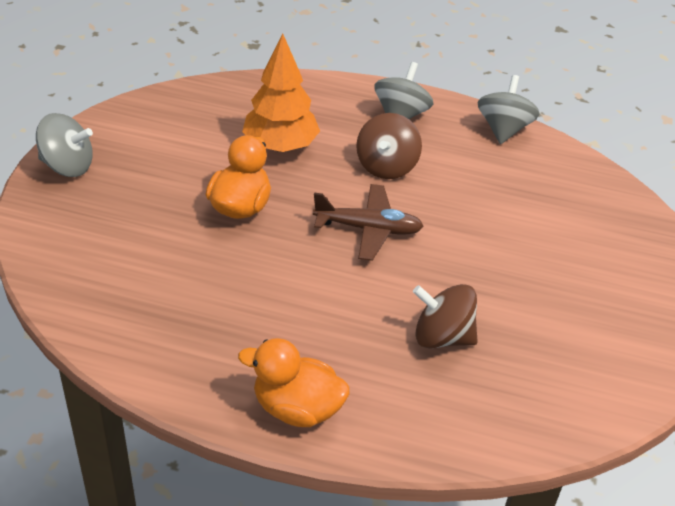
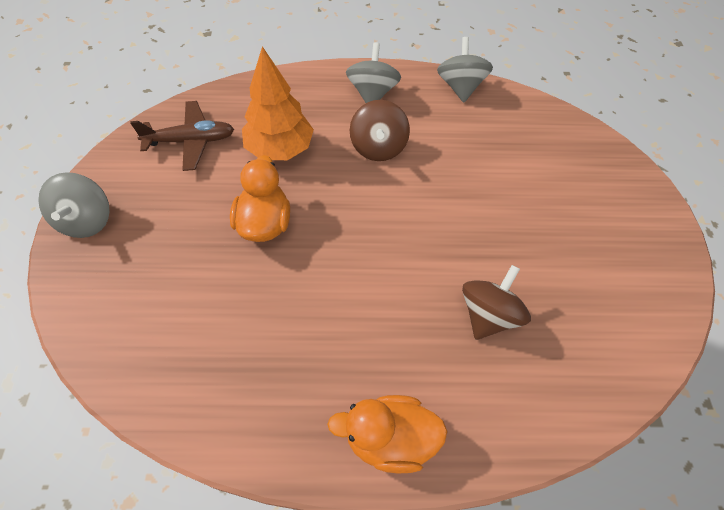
camera: 15 degrees left, 15 degrees up
(67, 166) = (86, 220): grey spinning top -> grey spinning top turned 90 degrees clockwise
(368, 229) = (385, 217): brown plane -> brown plane (191, 141)
(442, 337) = (488, 315): brown spinning top -> brown spinning top turned 120 degrees clockwise

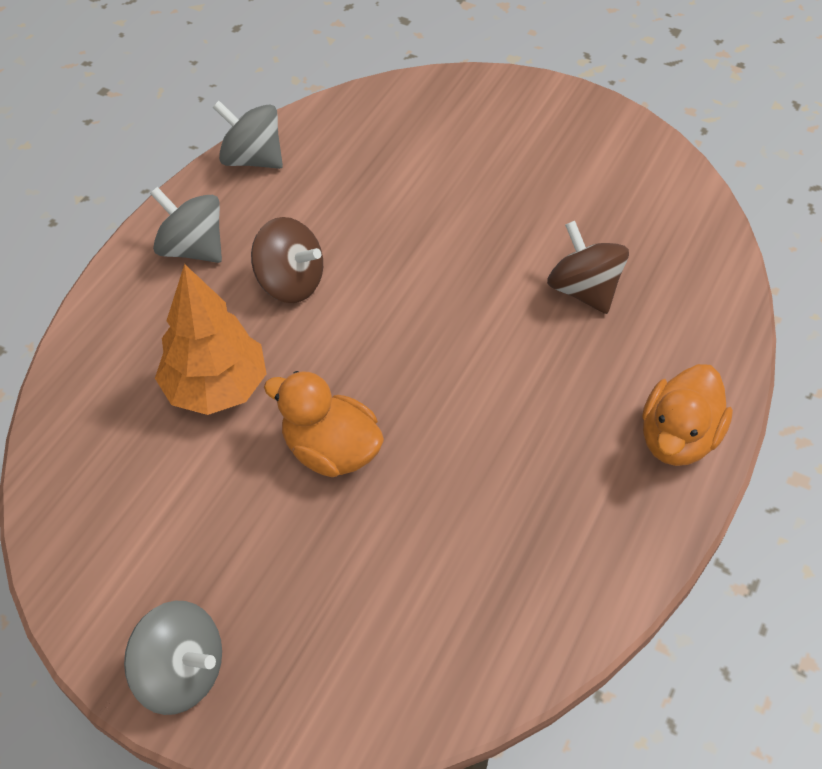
camera: 60 degrees left, 5 degrees down
(191, 141) = (120, 490): brown plane -> none

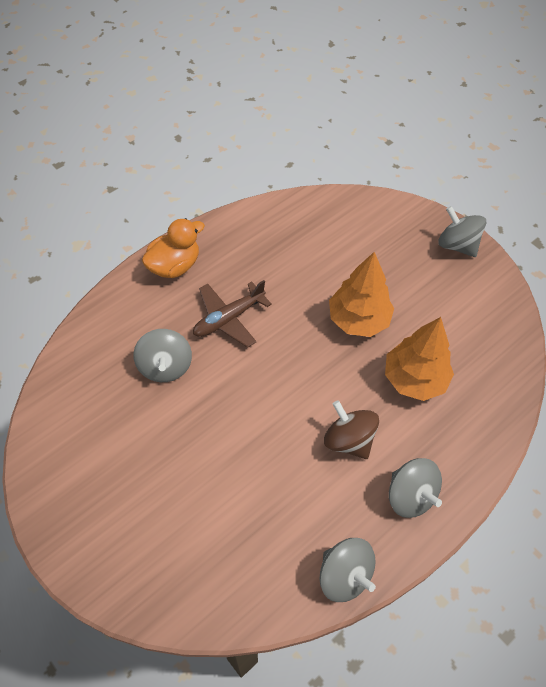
camera: 160 degrees left, 5 degrees up
(331, 451) = (358, 319): orange duck -> orange tree
(536, 383) = (229, 318): none -> brown plane
(583, 290) = (165, 366): brown spinning top -> grey spinning top

